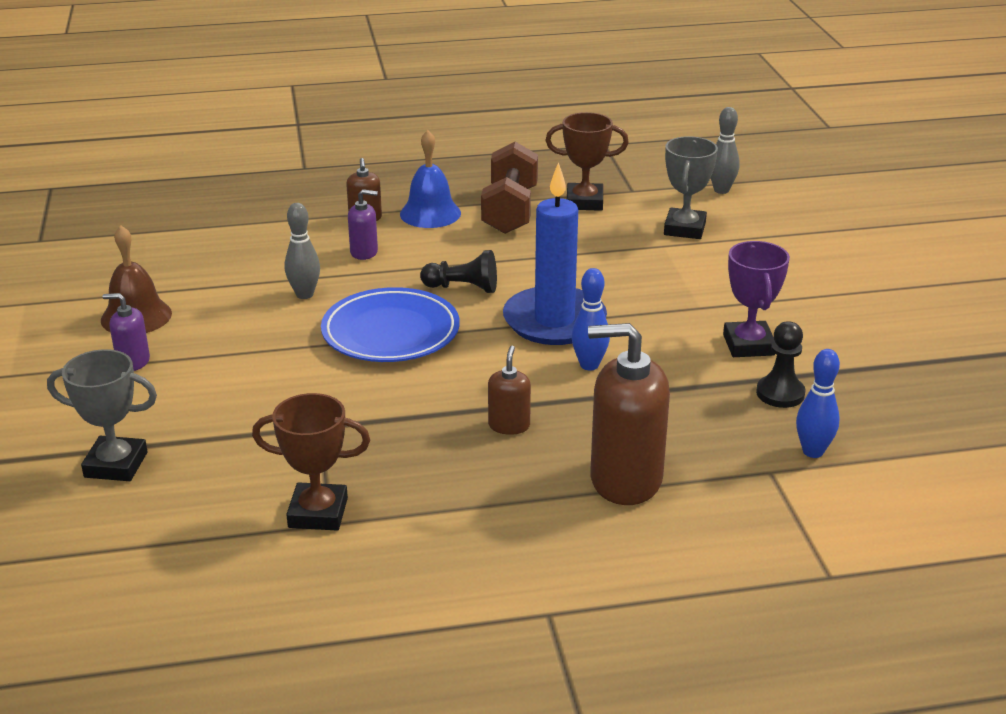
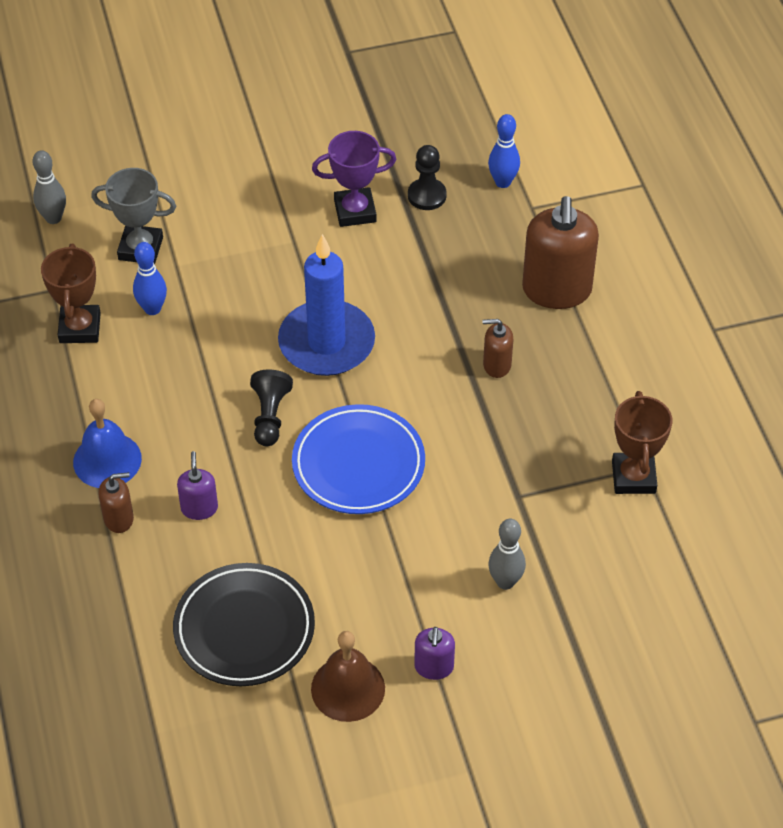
camera: 95 degrees left, 20 degrees up
(116, 465) = (597, 635): grey trophy -> none
(225, 270) = (244, 629): none -> black plate
(304, 294) = (292, 546): grey bowling pin -> grey bowling pin (505, 582)
(510, 210) = (100, 390): brown dumbbell -> none
(589, 365) = (398, 316): blue bowling pin -> blue bowling pin (152, 309)

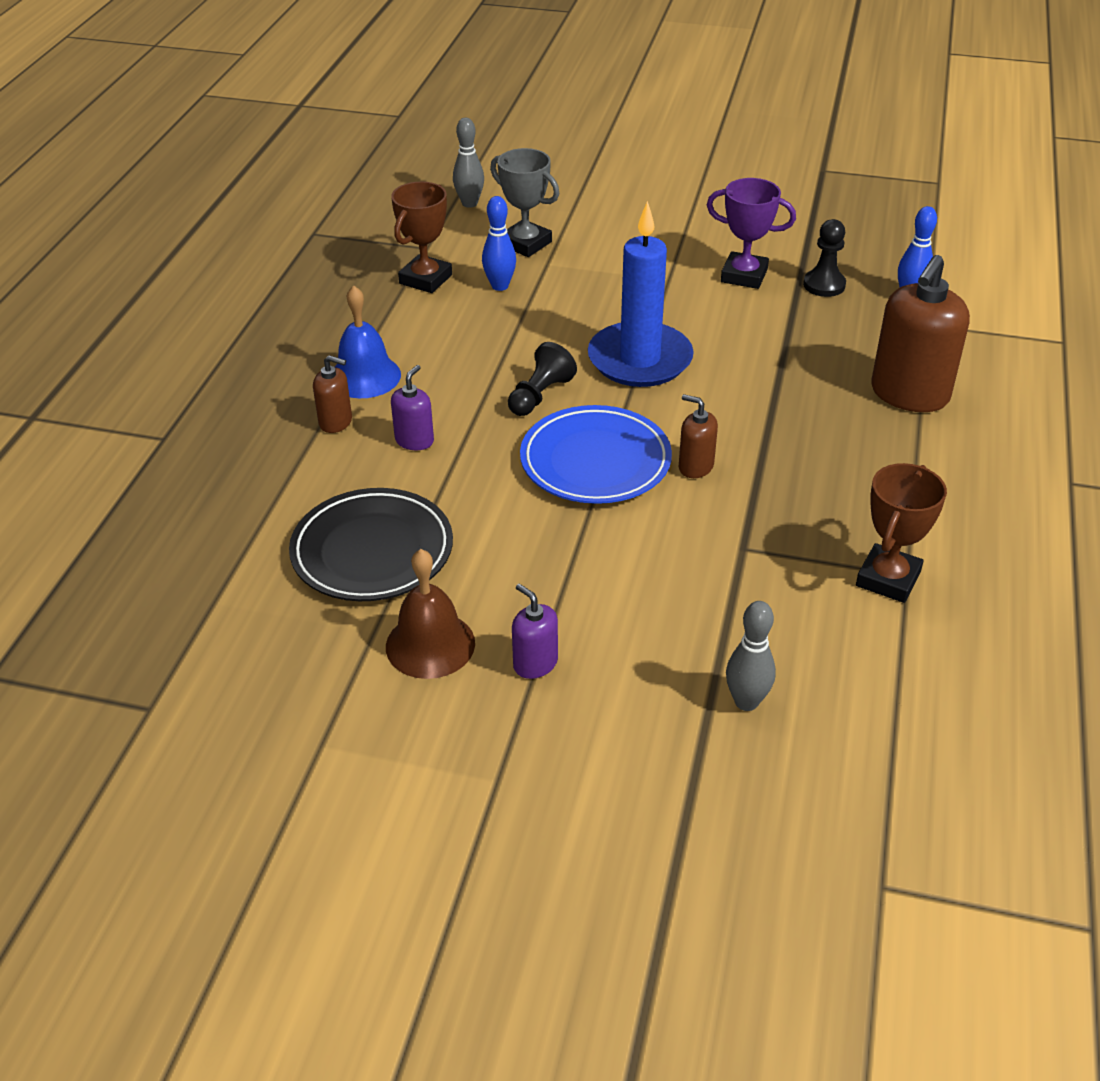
camera: 30 degrees right, 10 degrees down
(434, 667) = (535, 663): purple soap dispenser -> purple soap dispenser turned 105 degrees clockwise
(496, 365) = (800, 432): brown soap dispenser -> brown soap dispenser (695, 466)
(505, 582) = (672, 618): grey bowling pin -> grey bowling pin (746, 702)

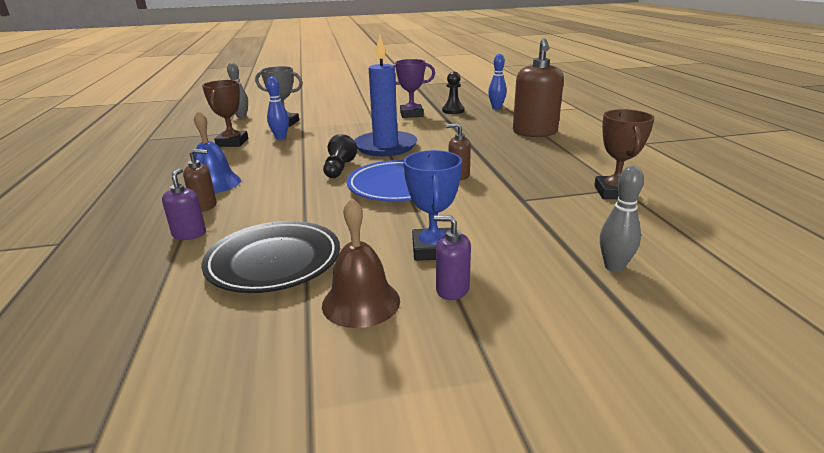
camera: 25 degrees left, 15 degrees down
(414, 440) = (269, 202): purple soap dispenser -> purple soap dispenser (189, 234)
(557, 596) = (433, 249): none -> blue trophy

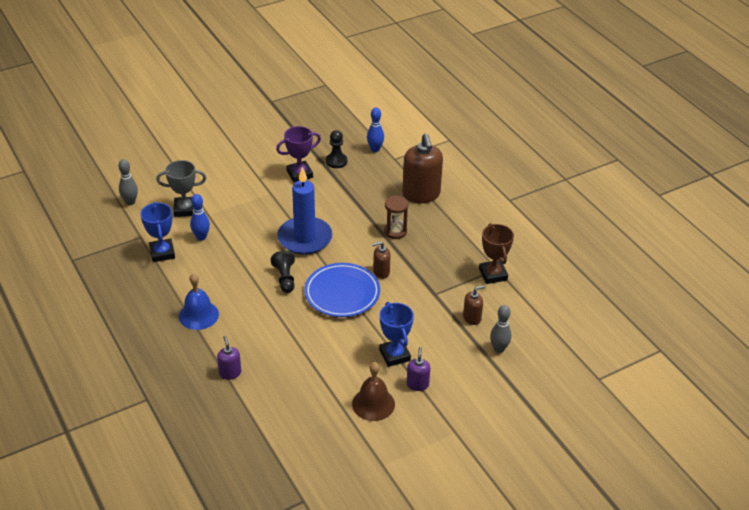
camera: 20 degrees left, 15 degrees up
(204, 206) = (215, 343): brown soap dispenser -> brown soap dispenser (472, 318)
(232, 142) = (162, 253): brown trophy -> blue trophy
(274, 262) = (305, 385): black plate -> none
(452, 289) = (417, 384): purple soap dispenser -> purple soap dispenser turned 90 degrees clockwise
(492, 151) = (395, 231): none -> brown hourglass

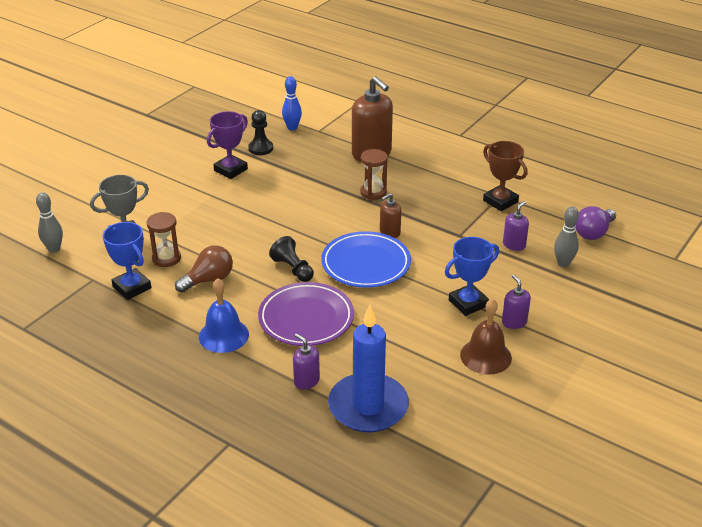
camera: 25 degrees left, 5 degrees down
(201, 237) = (166, 258): blue bowling pin -> brown hourglass
(219, 266) = (209, 280): none -> brown light bulb
(265, 323) = (306, 318): none -> purple plate
(305, 238) = (284, 225): blue candle -> blue candle (368, 406)
(394, 355) = (468, 303): blue trophy -> blue trophy turned 75 degrees counterclockwise
(472, 318) = (514, 245): brown soap dispenser -> purple soap dispenser
(548, 330) = (593, 233): none -> purple light bulb

